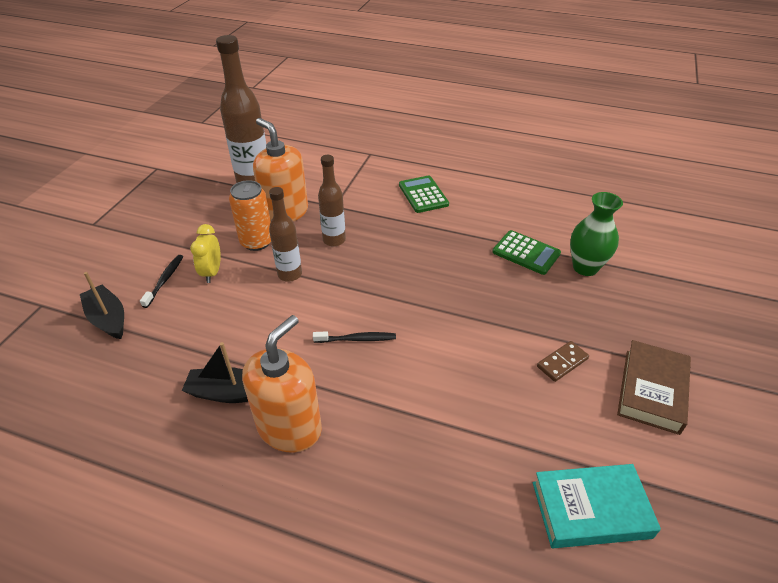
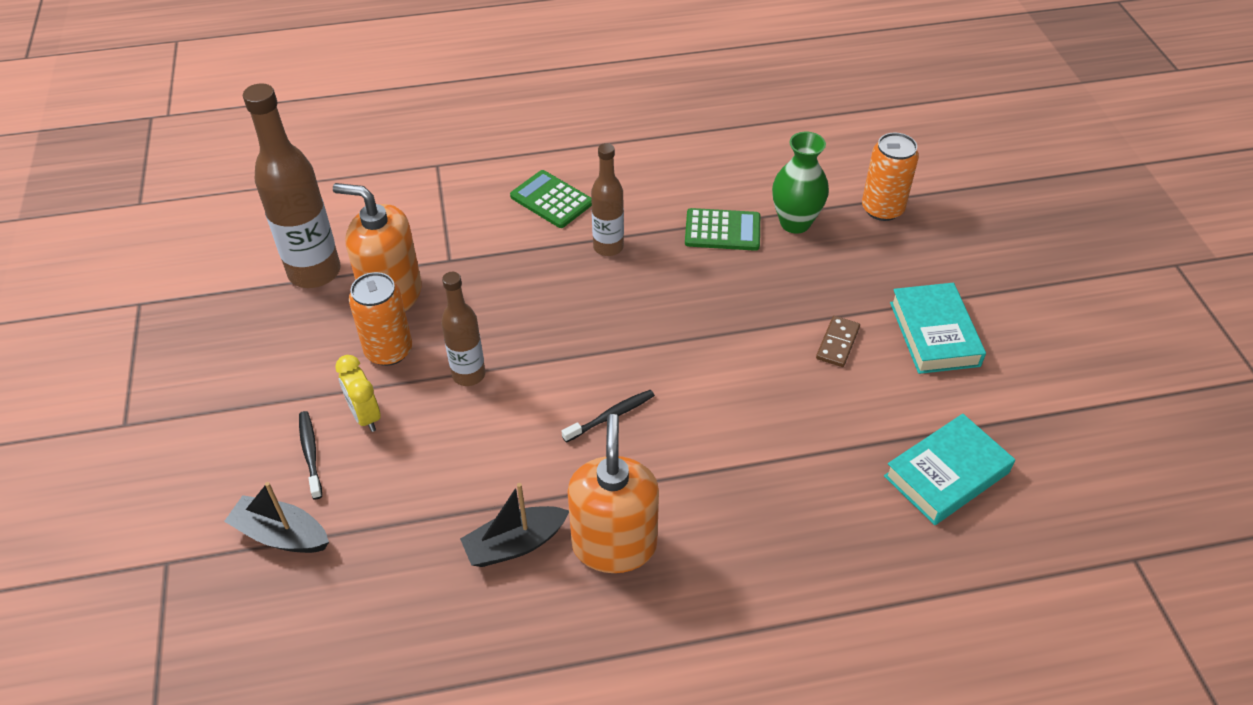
camera: 30 degrees left, 5 degrees up
(334, 240) = (487, 307): brown bottle -> brown bottle (608, 247)
(651, 390) = (934, 334): brown book -> turquoise book
(664, 283) = (882, 209): none -> orange can

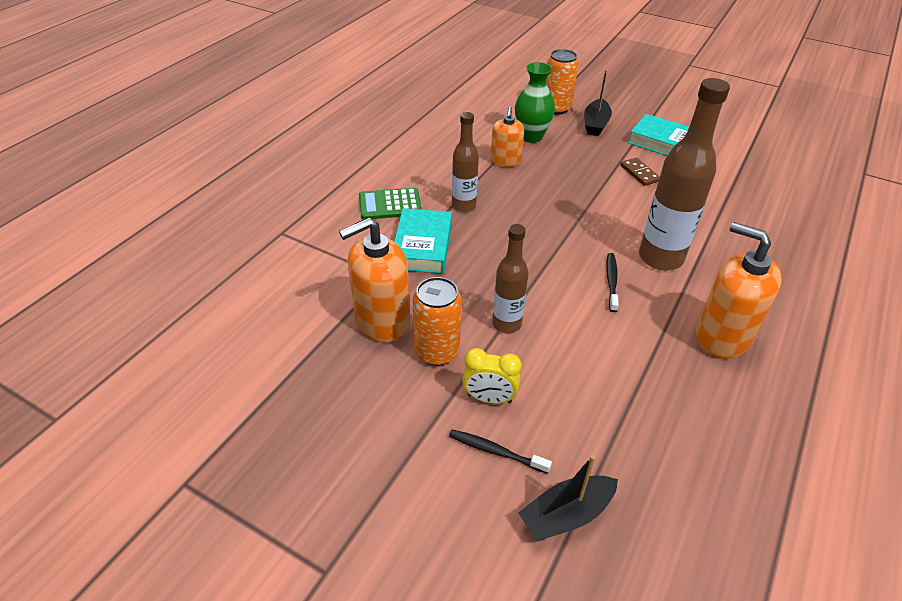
camera: 50 degrees left, 5 degrees down
(314, 272) = (302, 350): brown bottle -> brown bottle (660, 258)
(515, 544) = (685, 383): black boat -> black boat (595, 124)
(722, 230) = (505, 161): green calculator -> orange soap dispenser
(946, 474) = (767, 192): turquoise book -> turquoise book (422, 246)

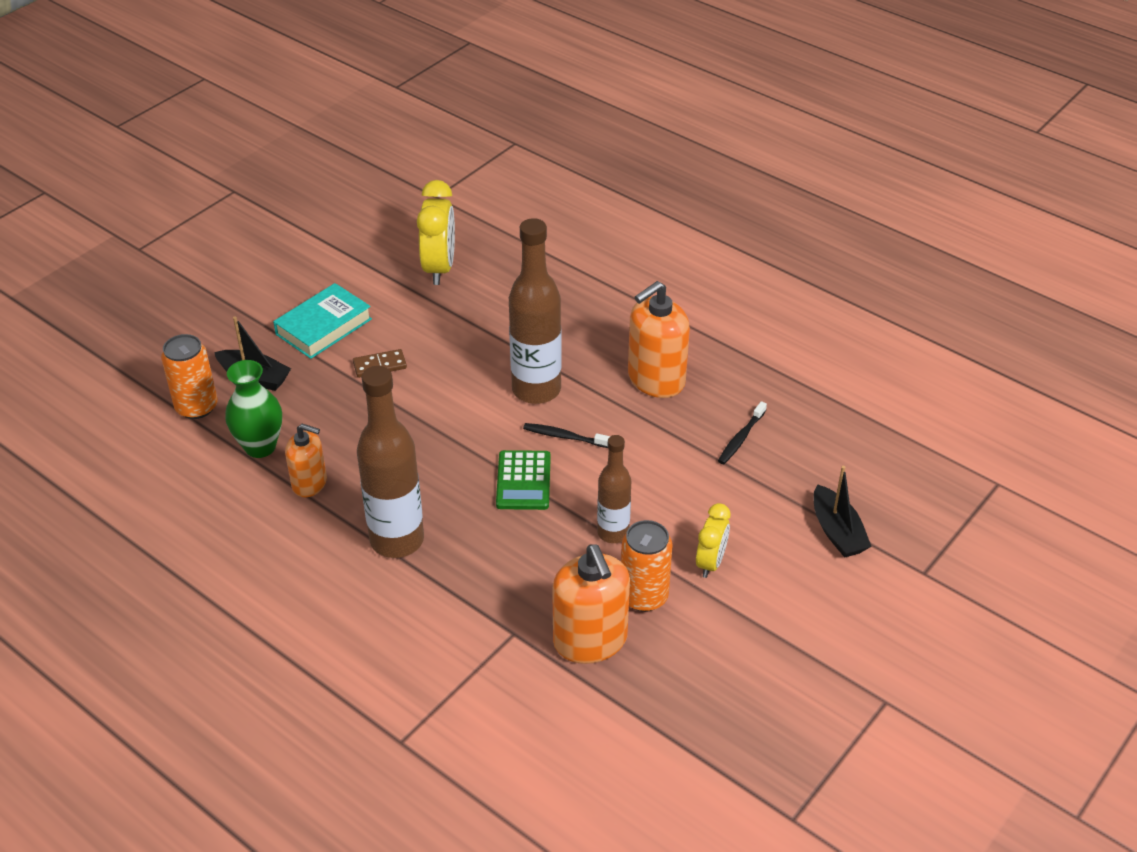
camera: 80 degrees left, 0 degrees up
(390, 205) = (371, 616): green calculator -> green calculator (523, 481)
(422, 246) = (466, 590): turquoise book -> none
(464, 206) = (397, 540): brown bottle -> brown bottle, size x1.70
(496, 452) = (772, 567): black toothbrush -> black toothbrush (741, 438)
(773, 187) = (439, 268): none -> yellow clock

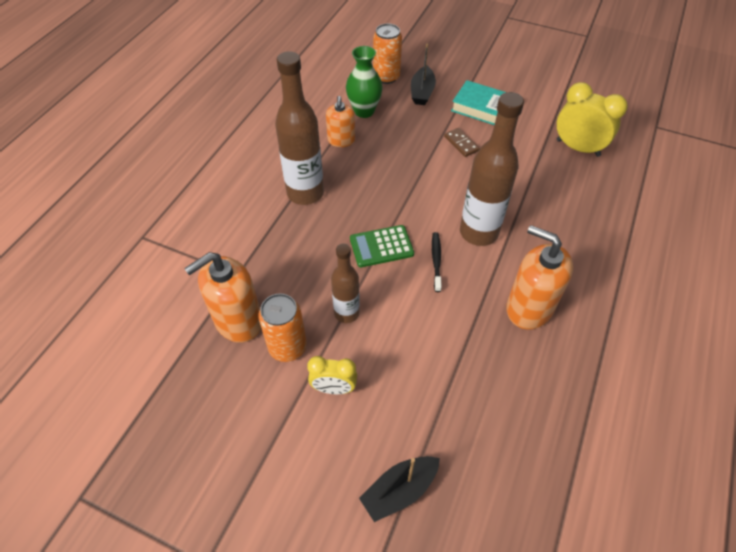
camera: 75 degrees right, 10 degrees up
(439, 268) = (578, 148): yellow clock -> yellow clock turned 135 degrees counterclockwise
(741, 438) = (487, 387): black toothbrush -> none

